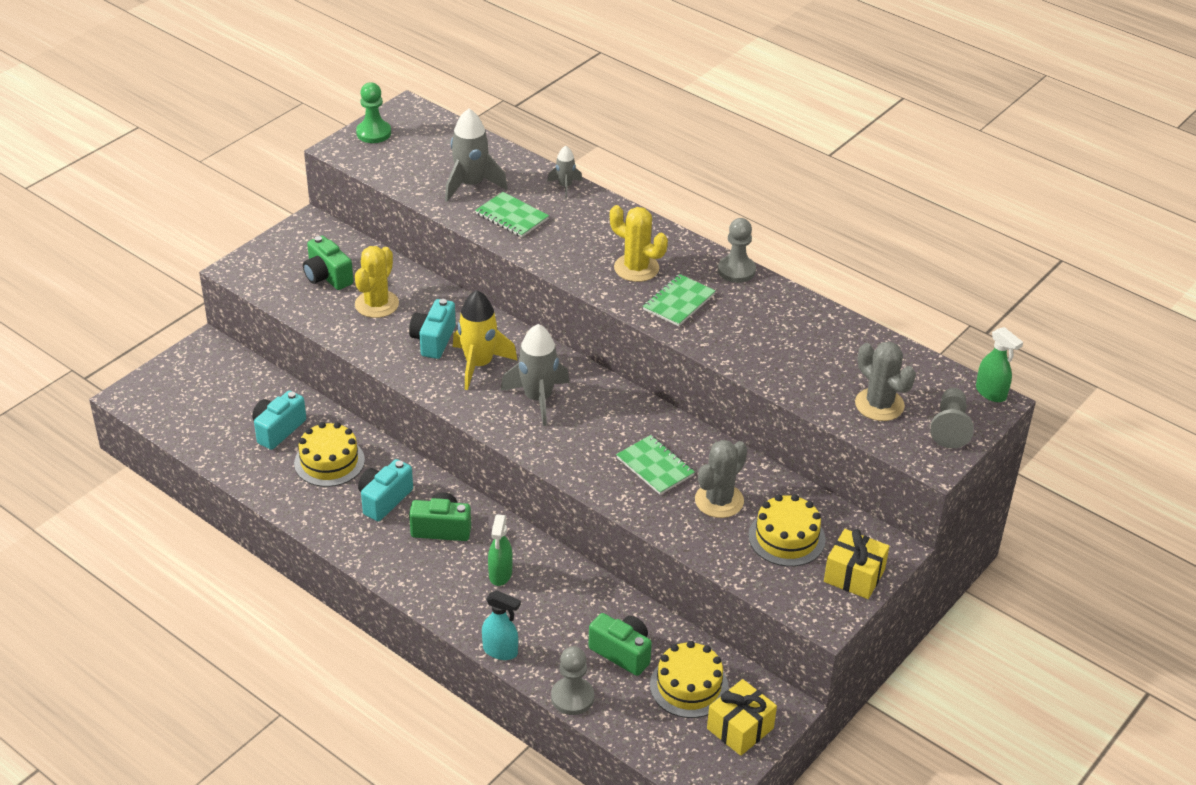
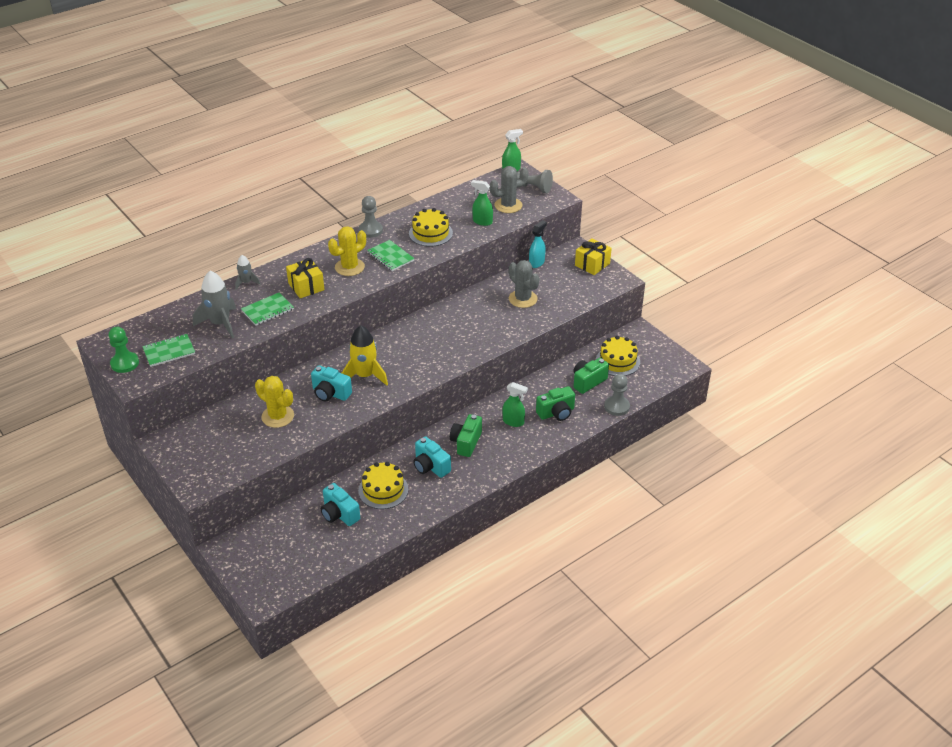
camera: 75 degrees left, 0 degrees up
(327, 277) = (232, 438): green camera -> green camera (556, 413)
(500, 651) = (575, 430): turquoise spray bottle -> turquoise spray bottle (536, 263)
(538, 399) = (409, 355): grey rocket -> none
(655, 466) = (487, 317): green notebook -> green notebook (169, 351)
(740, 728) = (650, 348): yellow gift -> yellow gift (306, 286)
(786, 538) = (558, 281): yellow cake -> yellow cake (430, 233)
(817, 382) = (482, 222): none -> green spray bottle

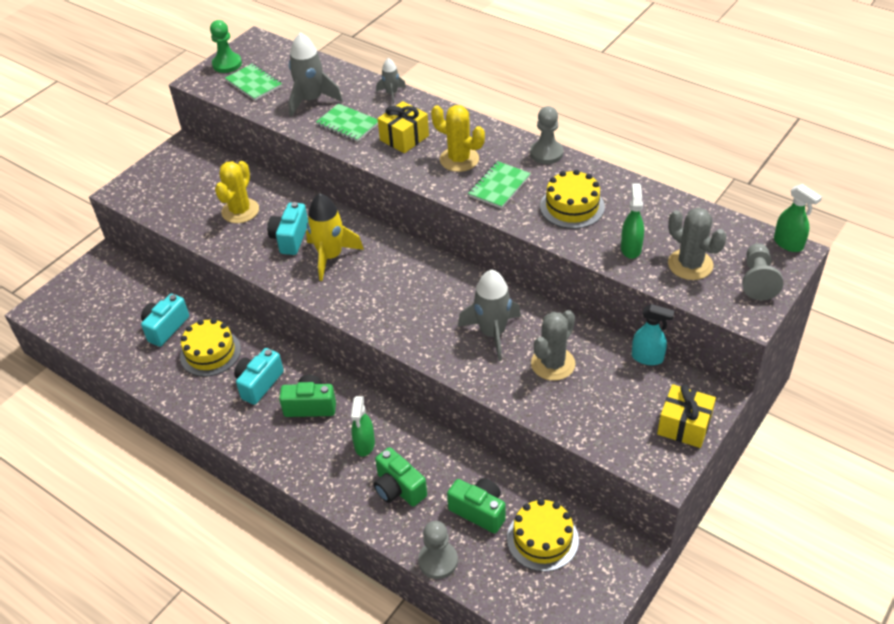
camera: 75 degrees right, 5 degrees up
(484, 317) = (492, 333): none -> grey rocket

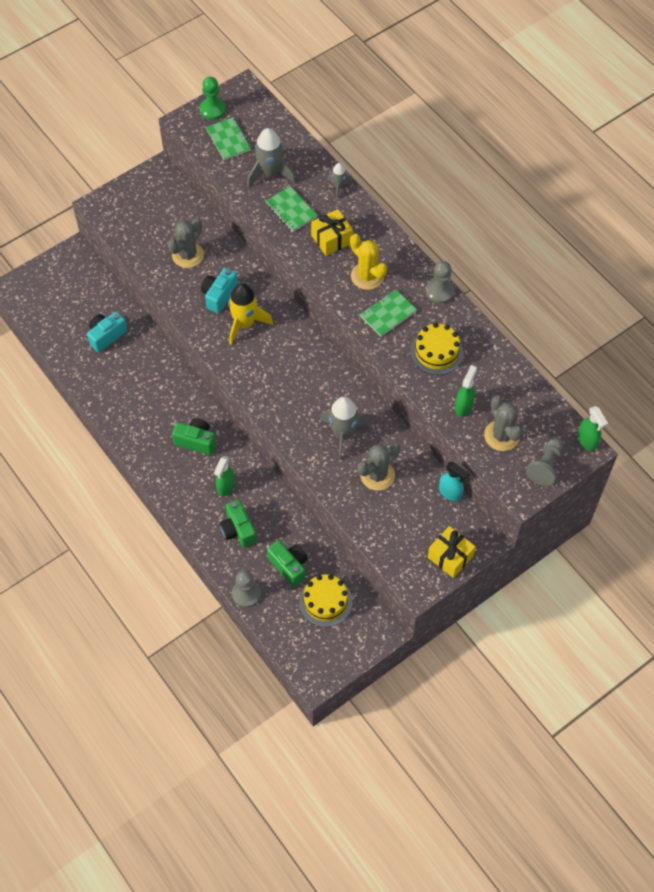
camera: 15 degrees right, 15 degrees up
(210, 353) = (135, 370): yellow cake -> none
(240, 211) = (188, 255): yellow cactus -> grey cactus
(259, 384) = (164, 409): turquoise camera -> none

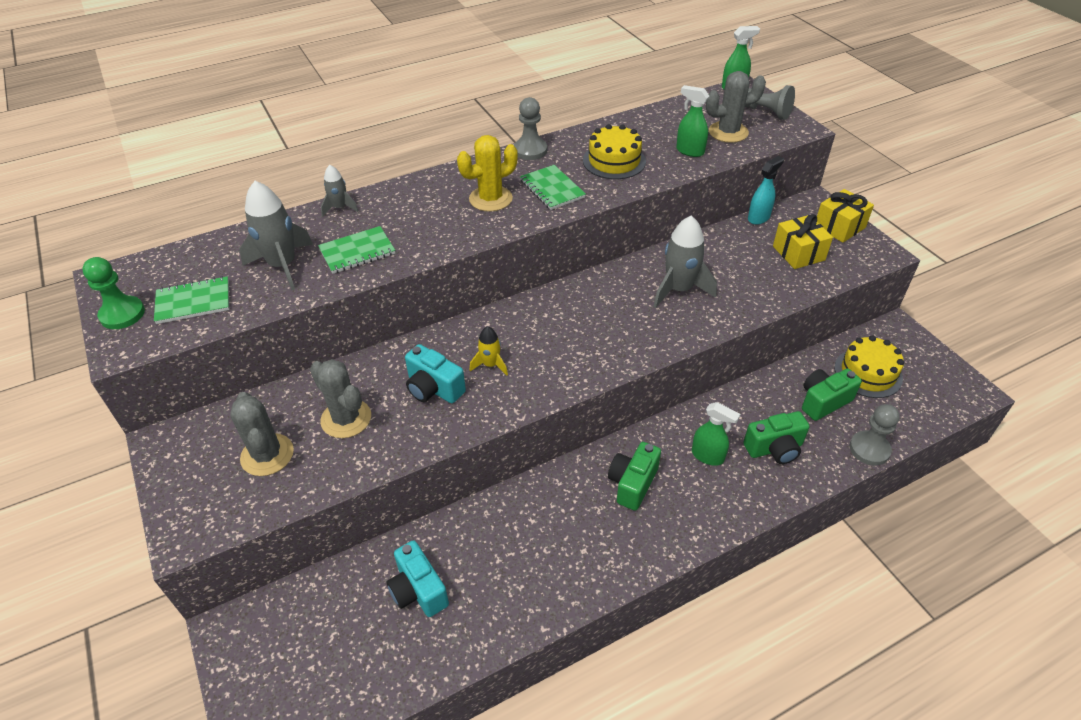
camera: 80 degrees left, 15 degrees down
(245, 324) = (490, 365): yellow rocket -> yellow rocket, size x0.54
(331, 239) = (422, 221): yellow gift -> yellow gift (798, 253)
(377, 475) = (737, 268): grey cactus -> grey cactus (267, 455)

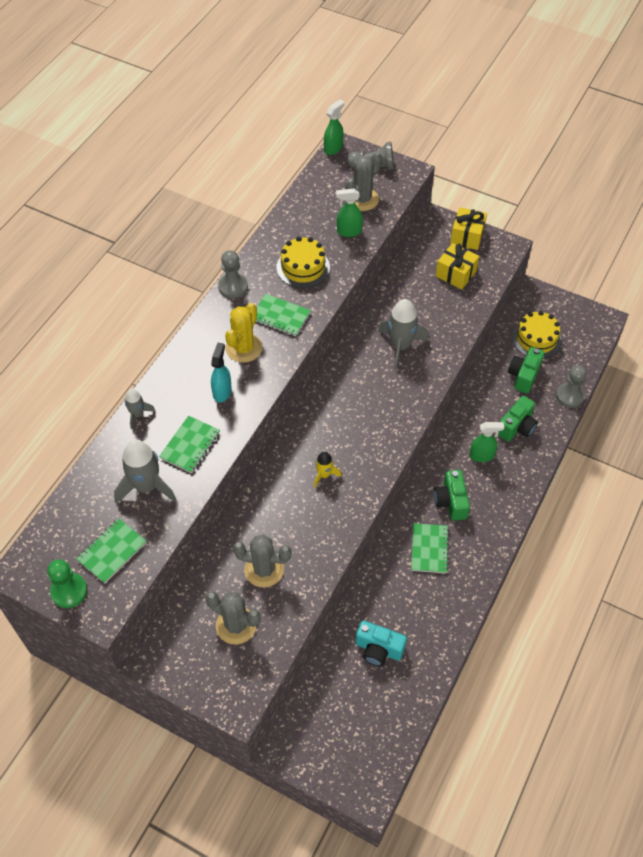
camera: 35 degrees left, 10 degrees up
(433, 388) = (302, 514): turquoise camera -> none
(566, 518) = (429, 549): none -> green notebook
(759, 218) = (409, 254): turquoise spray bottle -> turquoise spray bottle (222, 392)

